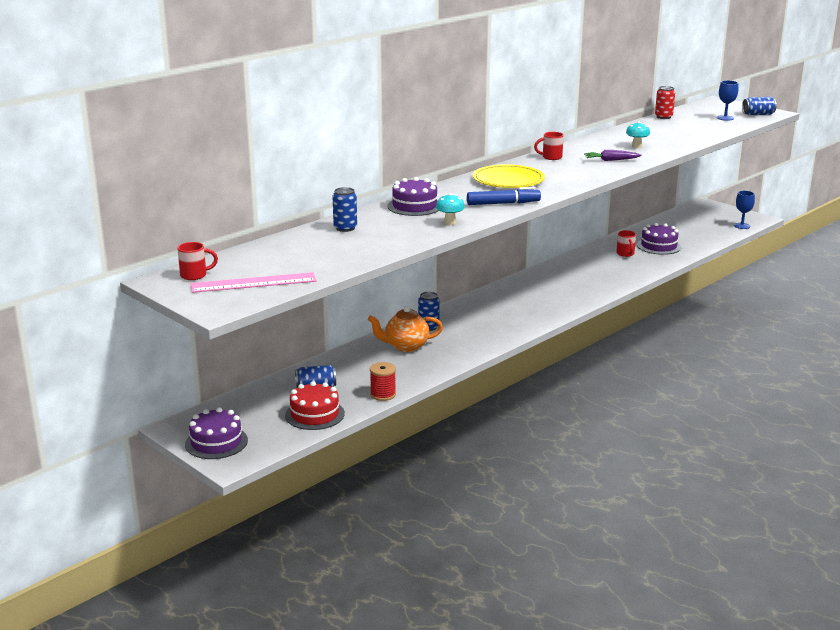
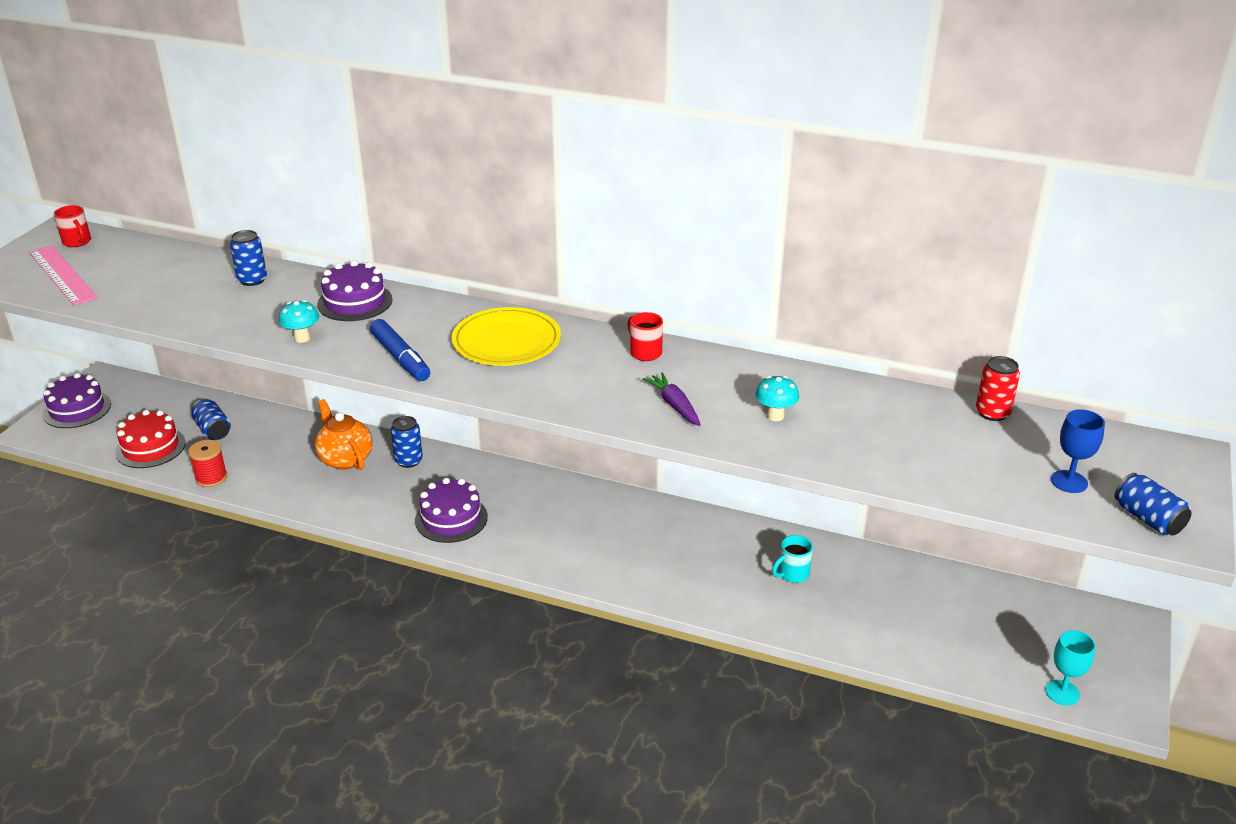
camera: 65 degrees right, 10 degrees up
(625, 254) = (792, 574): red mug -> turquoise mug
(658, 246) = (859, 604): purple cake -> purple cake (451, 518)
(742, 226) = (1062, 693): blue goblet -> turquoise goblet

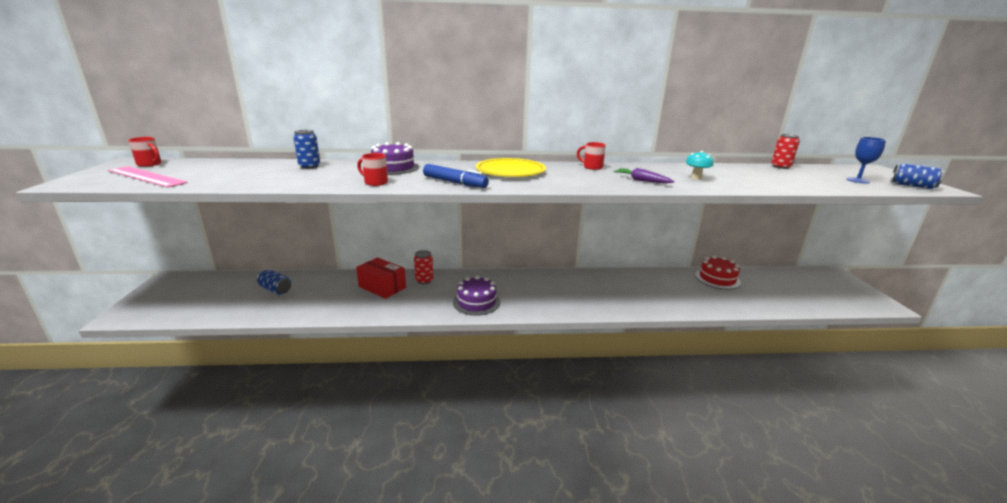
camera: 25 degrees left, 10 degrees down
(77, 409) = (155, 298): purple cake -> none
(150, 447) = (231, 307): red cake -> red cake (717, 279)
(211, 478) = (291, 315): red spool -> none
(302, 338) = (375, 182): turquoise mushroom -> red mug
(345, 459) = (382, 287): orange teapot -> red box
(409, 461) = (424, 280): blue can -> red can
(792, 574) = (680, 287): turquoise mug -> none
(1062, 693) = (853, 305): turquoise goblet -> none

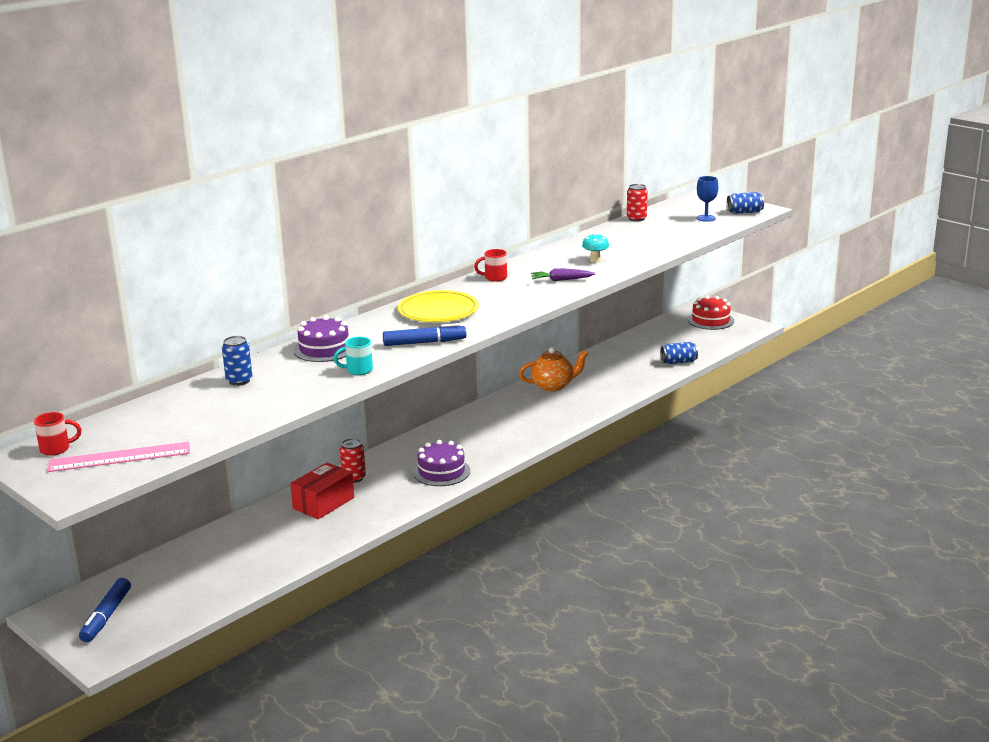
camera: 40 degrees left, 0 degrees up
(177, 294) = (106, 616): none -> blue marker
(276, 290) = (213, 559): blue can -> blue can (678, 362)
(375, 182) = (358, 370): red mug -> turquoise mug
(382, 287) = (323, 503): red box -> red box turned 45 degrees counterclockwise
(639, 280) = (553, 386): none -> orange teapot
(717, 279) = (614, 355): red cake -> red cake (710, 320)

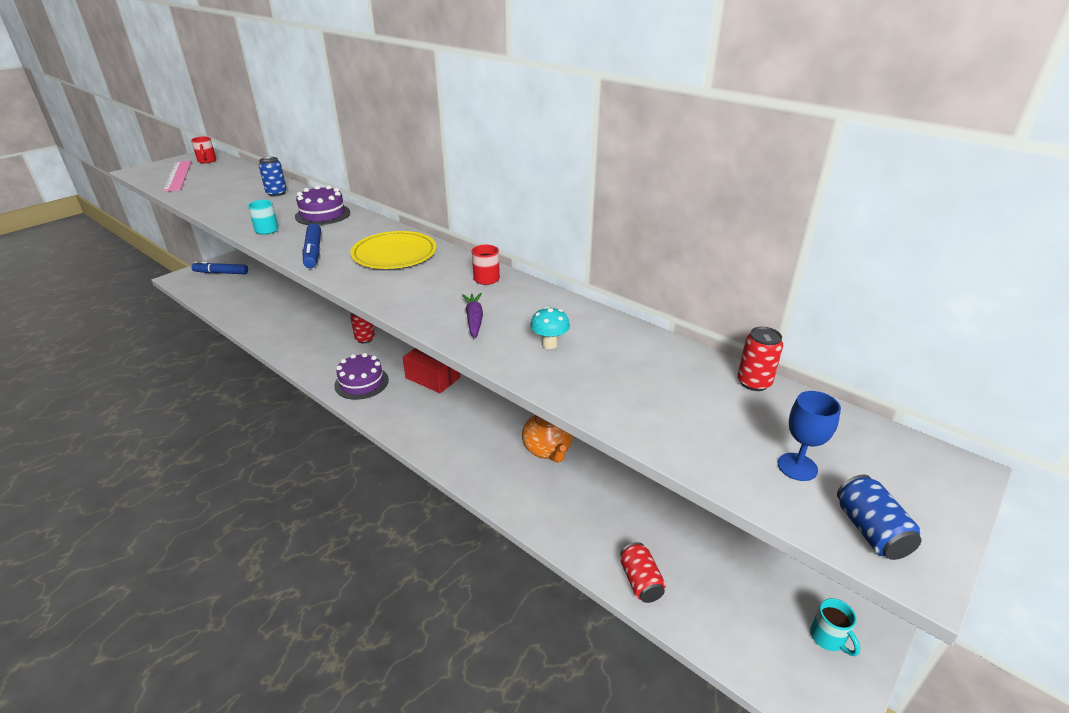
camera: 85 degrees right, 10 degrees up
(323, 503) = (328, 329): red box -> red box (433, 377)
(678, 362) = (640, 581): blue can -> red can
(710, 320) = (828, 638): red cake -> turquoise mug

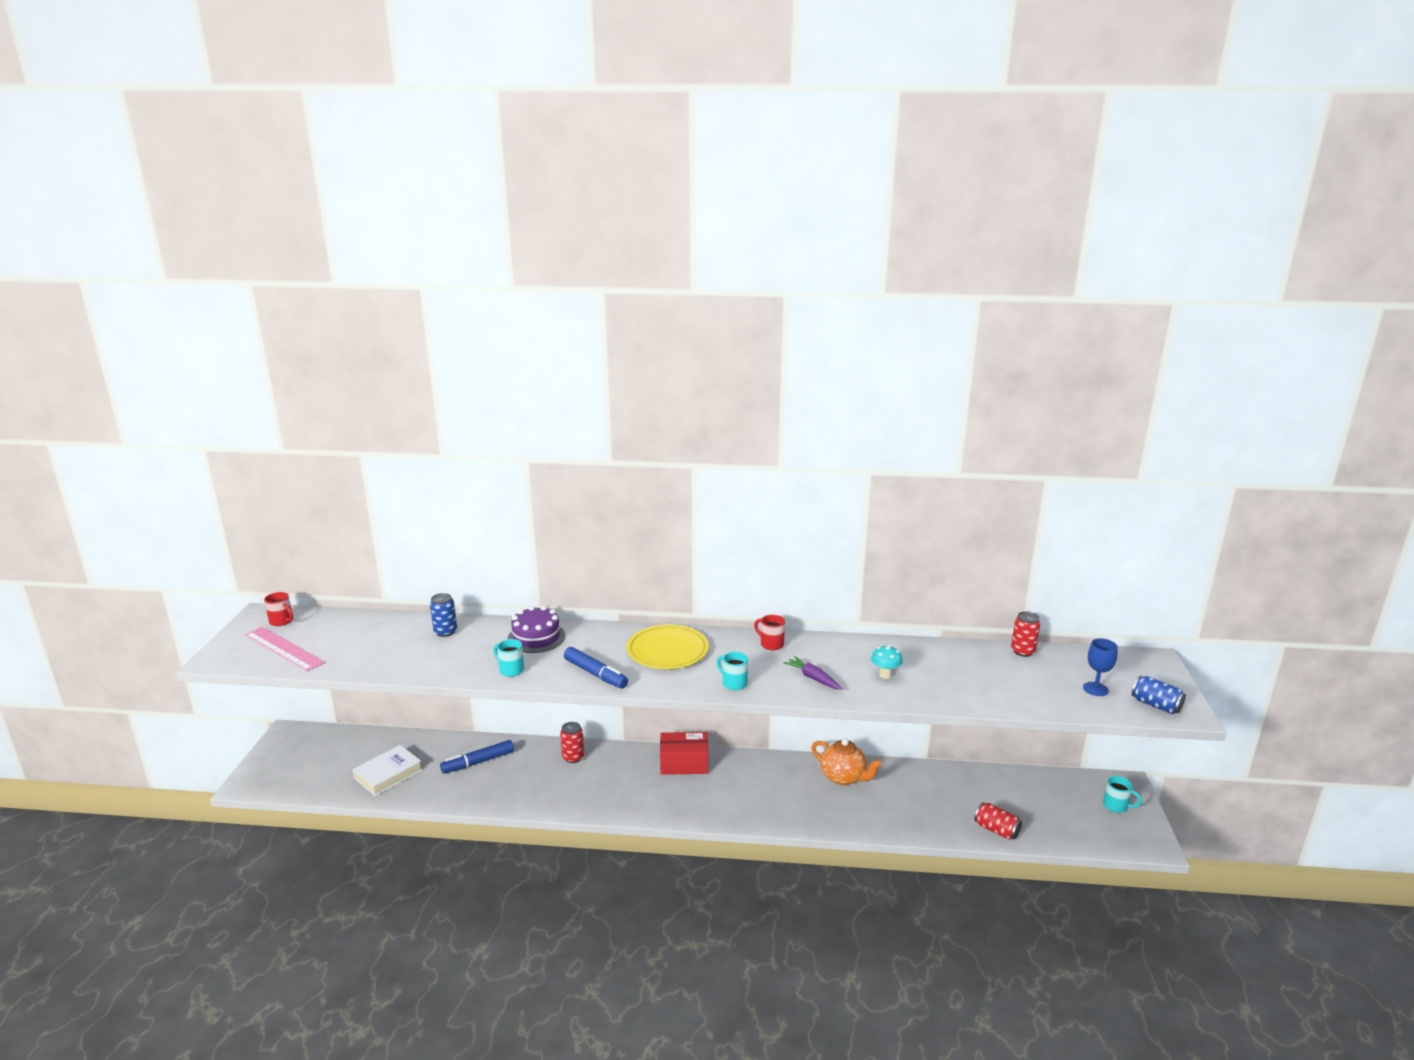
camera: 35 degrees left, 10 degrees down
(221, 273) = (299, 757): blue marker -> blue marker (478, 762)
(248, 302) = (388, 774): none -> white book
(361, 382) = (626, 796): purple cake -> none
(399, 297) = (733, 683): none -> turquoise mug

